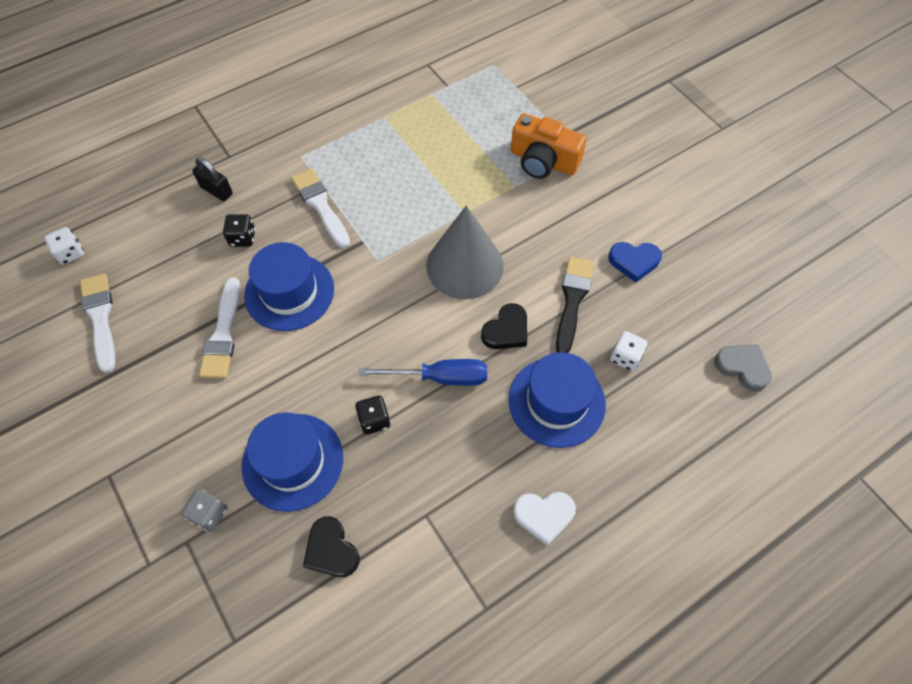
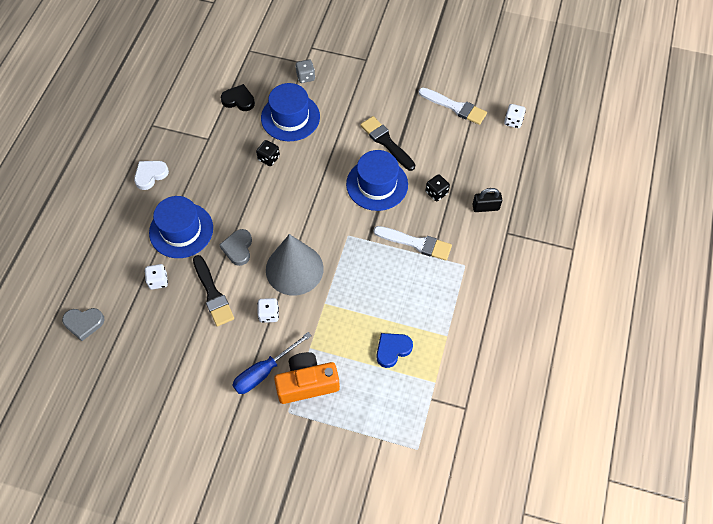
camera: 140 degrees right, 0 degrees up
(223, 334) = (386, 142): white brush -> black brush
(440, 377) = (253, 199): blue screwdriver -> blue screwdriver (264, 371)
(506, 330) = (238, 248): black heart -> grey heart
(529, 240) = (269, 314): none -> white dice
(634, 261) = (191, 348): blue heart -> blue heart (392, 350)

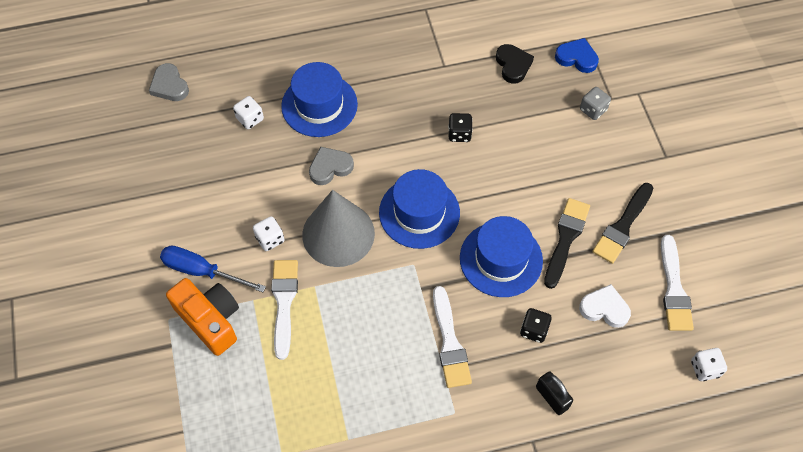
camera: 60 degrees right, 0 degrees up
(150, 175) = (365, 42): white heart -> white heart (604, 308)
(213, 294) = (263, 174): black brush -> black brush (622, 226)
(290, 117) = (527, 125): blue hat -> blue hat (419, 212)
(324, 328) = (284, 303): none -> white brush
(392, 350) = (297, 387): blue heart -> blue heart (577, 58)

